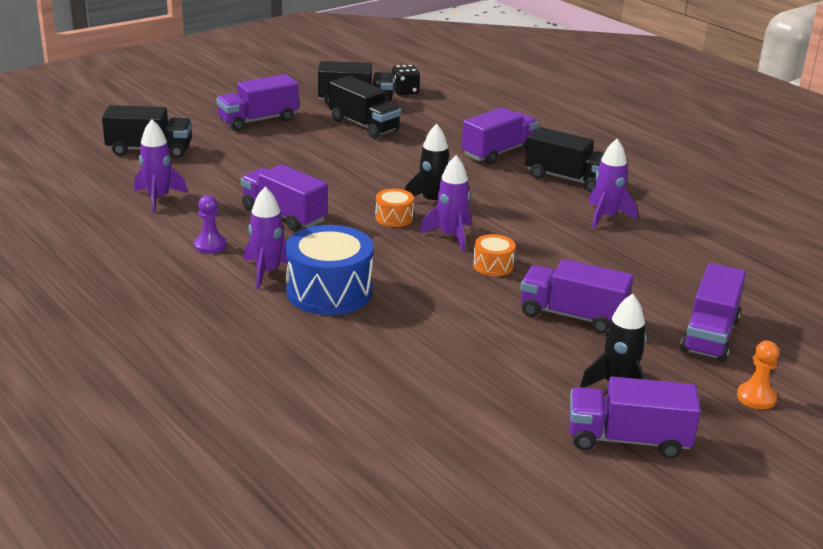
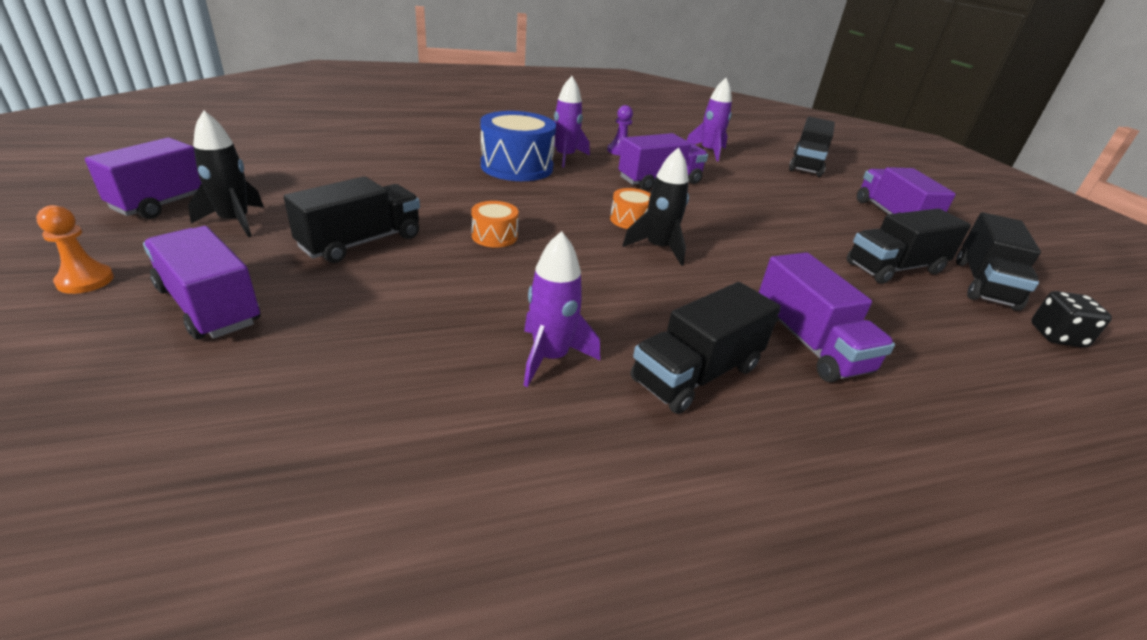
camera: 110 degrees right, 5 degrees up
(451, 236) = (572, 235): purple rocket -> none
(572, 315) = (361, 242): purple truck -> black truck

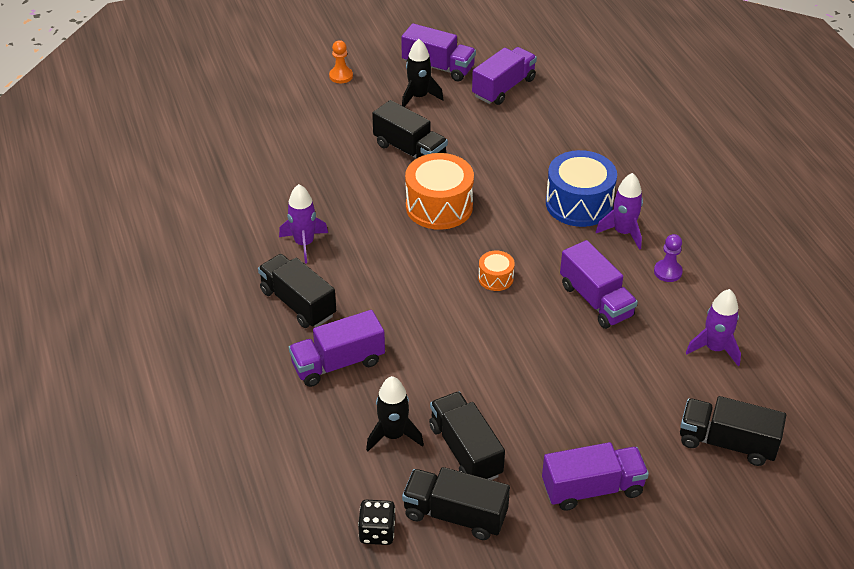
camera: 90 degrees right, 10 degrees up
(209, 306) = (327, 119): purple truck -> purple truck (503, 88)
(494, 236) = (439, 206): orange drum -> orange drum, size x2.02
(658, 248) = (450, 293): black rocket -> black rocket (393, 435)

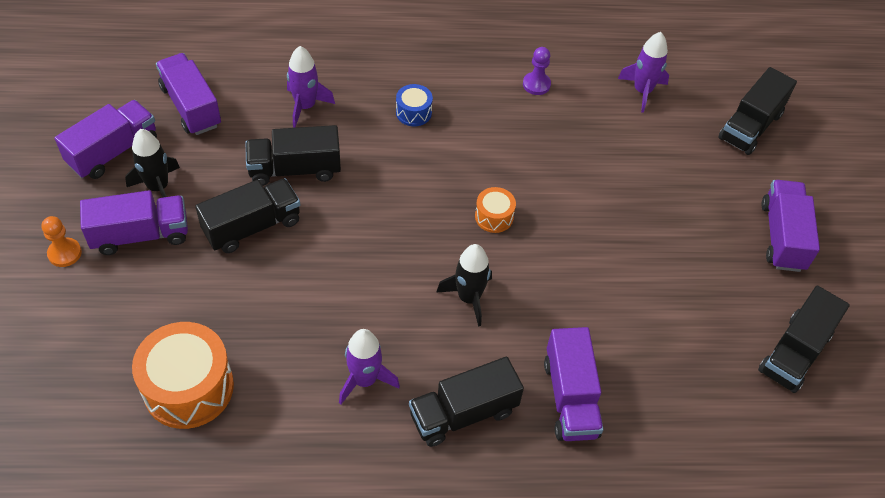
camera: 75 degrees left, 10 degrees up
(377, 532) = (804, 426): black dice -> none
(393, 435) = (685, 375): black rocket -> black rocket (469, 298)
(439, 206) = (362, 229): orange drum -> orange drum (188, 387)
(465, 450) = (718, 319): black truck -> black truck (295, 169)
(579, 203) = (413, 112): blue drum -> blue drum, size x0.50
(596, 300) = (554, 149): purple truck -> purple truck (141, 235)
(623, 232) = (470, 95): purple rocket -> purple rocket (305, 106)

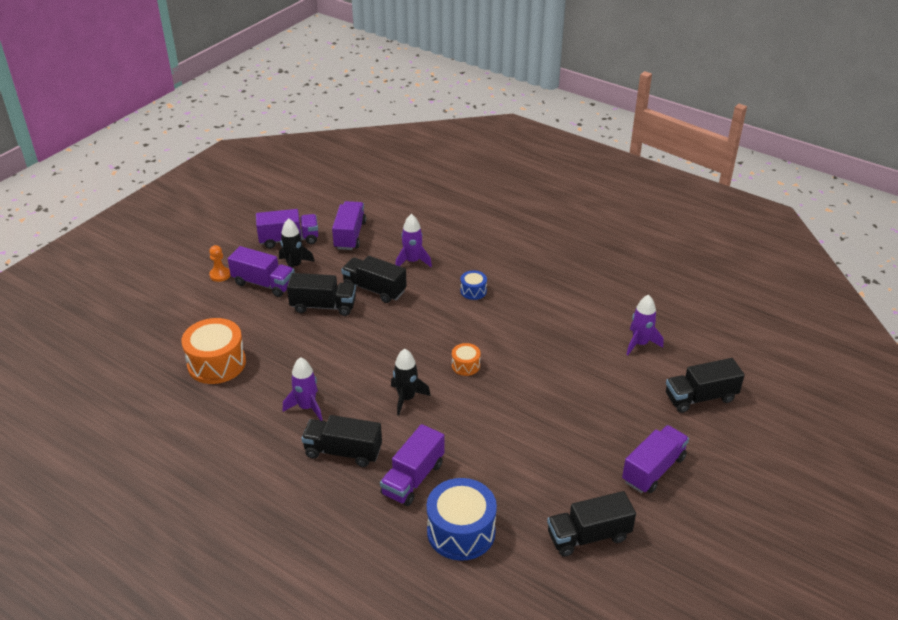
camera: 40 degrees right, 15 degrees down
(536, 84) = (568, 309): purple pawn -> none
(676, 430) = (461, 531): none -> blue drum

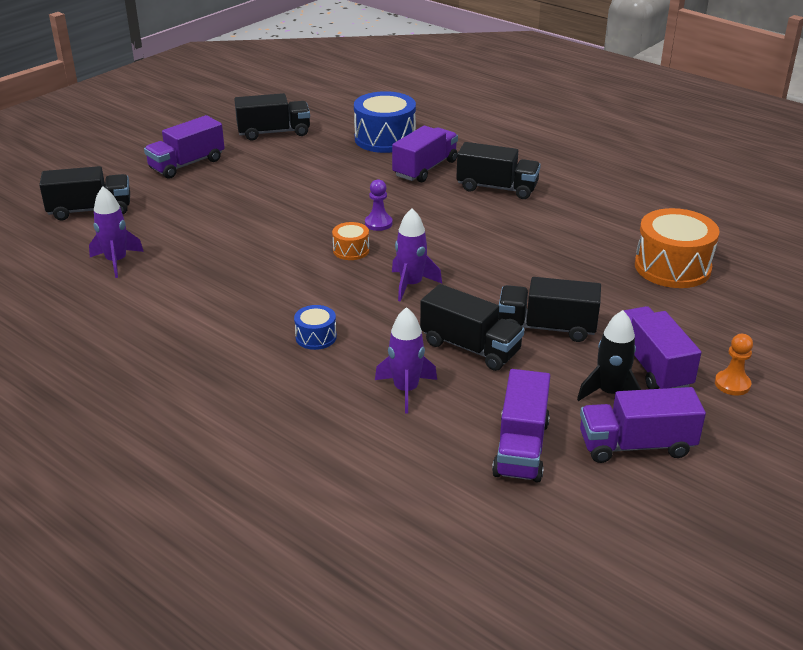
camera: 175 degrees left, 5 degrees down
(264, 284) = (651, 366): purple truck -> purple truck turned 45 degrees clockwise
(307, 407) = (544, 222): purple rocket -> purple rocket (411, 285)
(406, 398) = (428, 224): black rocket -> none
(448, 397) = (378, 223): none -> purple pawn

